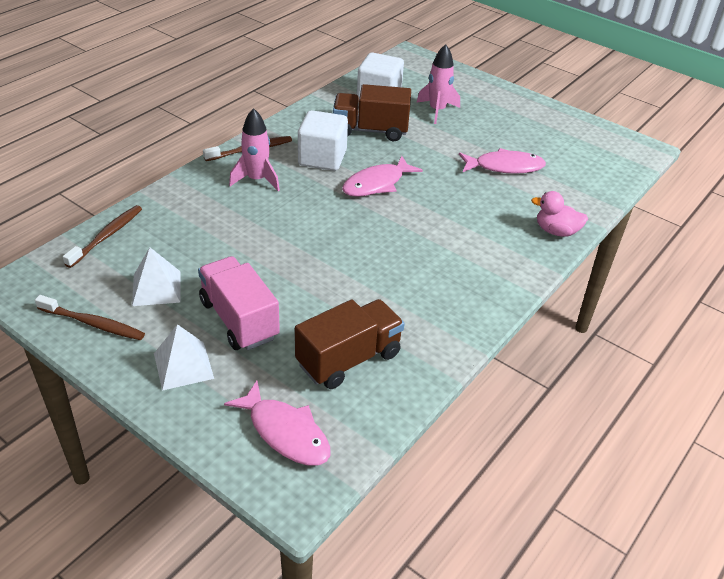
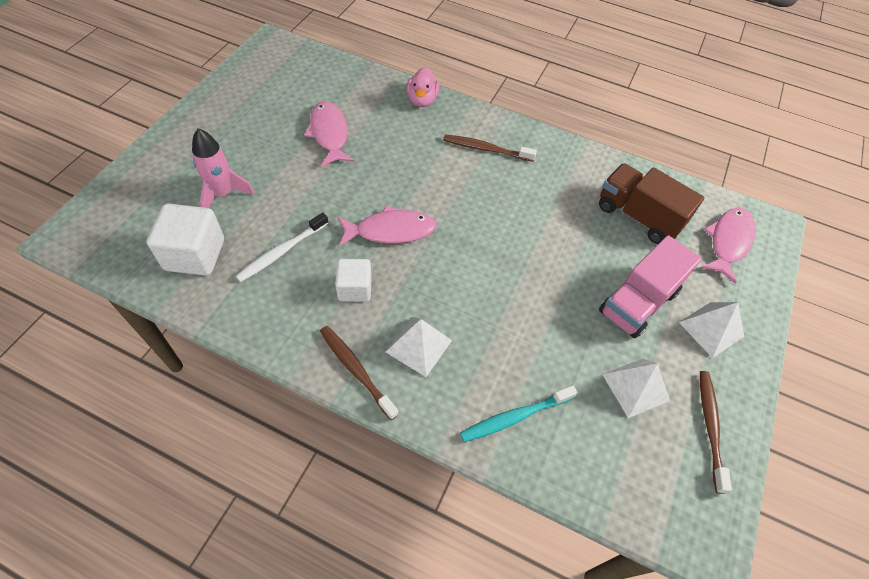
camera: 105 degrees left, 15 degrees up
(107, 236) = (583, 476): brown toothbrush -> brown toothbrush (486, 149)
(172, 214) = (515, 417): none -> turquoise toothbrush
(257, 180) = (419, 346): pink rocket -> white pyramid
(322, 158) = (355, 289): white cube -> white cube, size x0.63
(370, 130) = (282, 252): brown truck -> white toothbrush
(377, 184) = (391, 231): pink fish -> pink fish turned 45 degrees counterclockwise

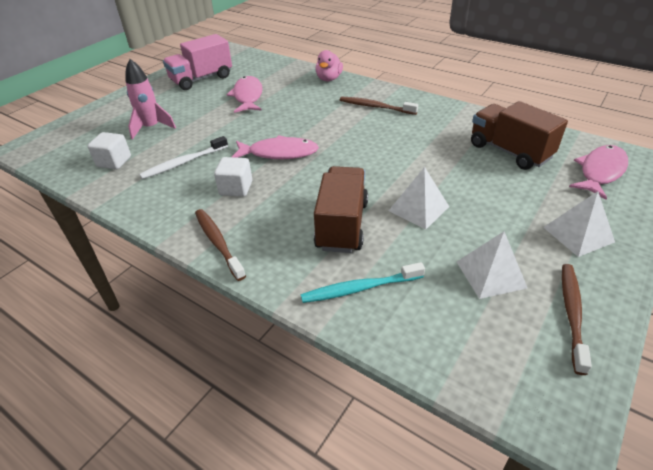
camera: 15 degrees right, 15 degrees down
(195, 255) = (114, 162): white cube -> white cube, size x0.63
(419, 346) = (280, 229): white pyramid -> white pyramid (418, 208)
(482, 335) = (342, 225): none -> brown truck
(638, 302) = (502, 210): pink truck -> pink truck (201, 79)

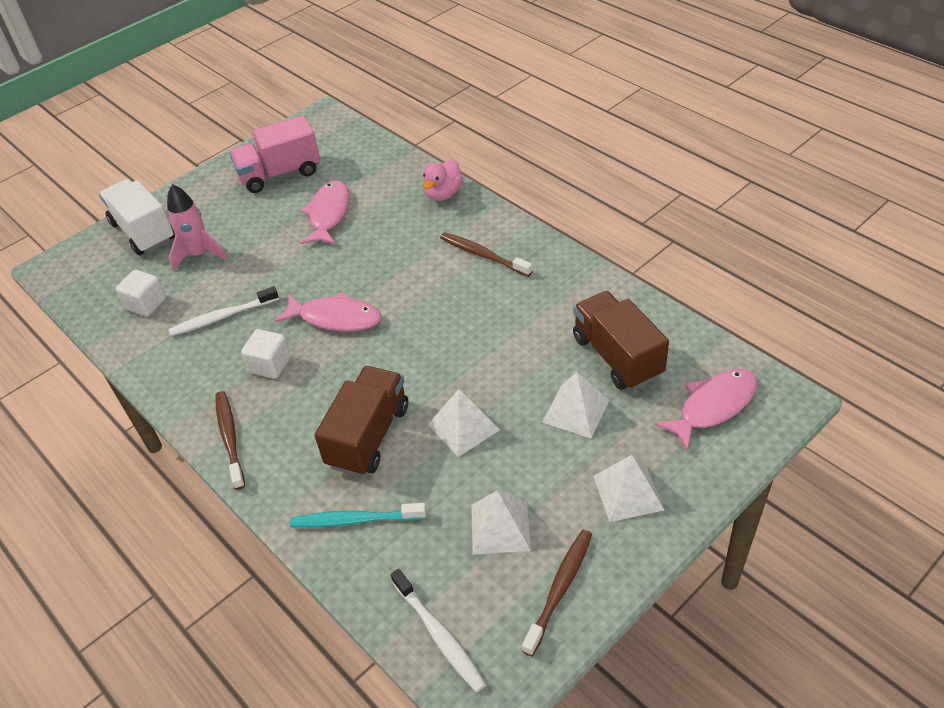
camera: 15 degrees right, 5 degrees up
(100, 119) = (143, 232): none -> white truck
(487, 372) = (439, 635): none -> white toothbrush
(501, 187) = (576, 411): none -> white pyramid

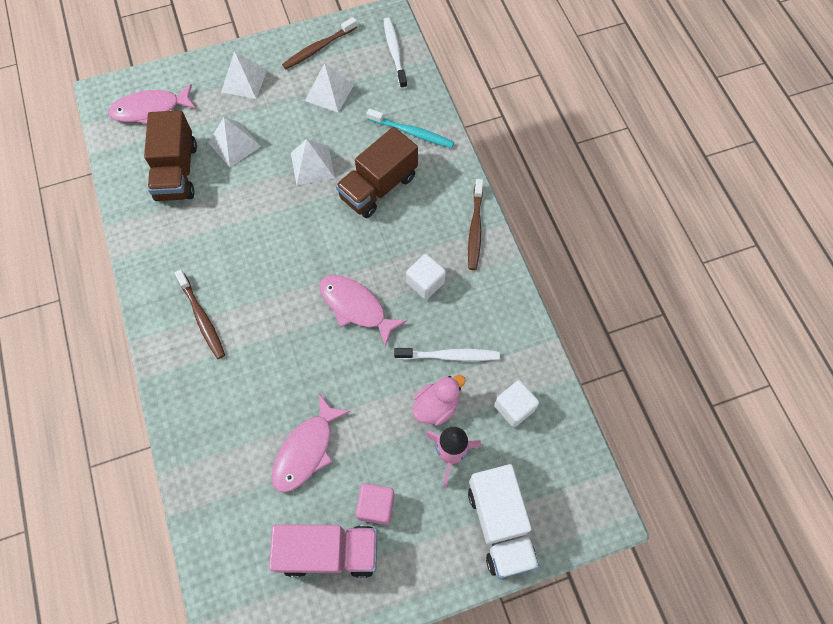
camera: 160 degrees left, 20 degrees up
(253, 206) = (376, 506): none -> pink cube
(443, 194) = (186, 420): pink duck -> pink duck (436, 406)

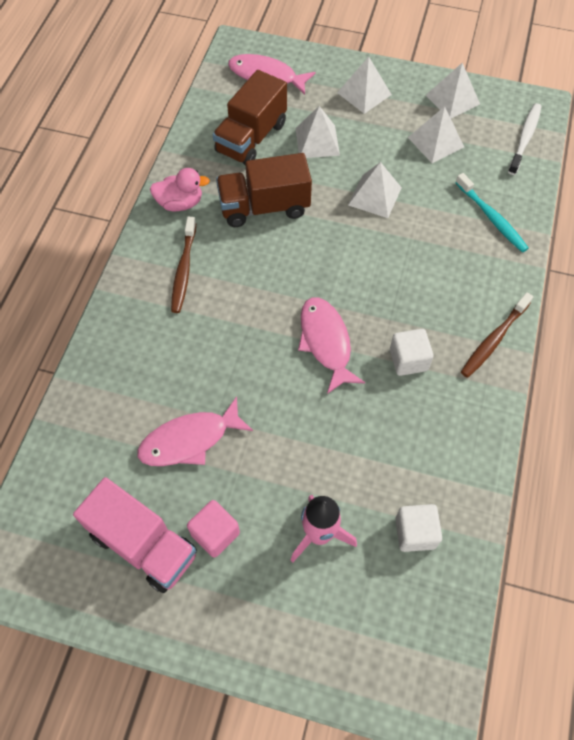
camera: 35 degrees right, 5 degrees down
(318, 48) = (452, 99): brown toothbrush -> white pyramid
(378, 187) = (424, 248): brown truck -> brown truck (264, 207)
(436, 406) = (338, 480): pink duck -> pink duck (180, 203)
(449, 356) = (384, 442): white toothbrush -> none
(500, 525) = (320, 636): white truck -> none

